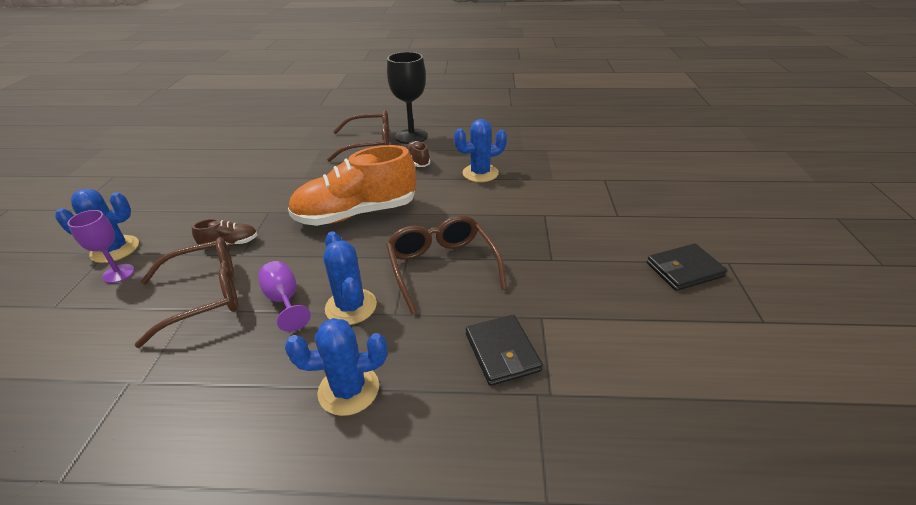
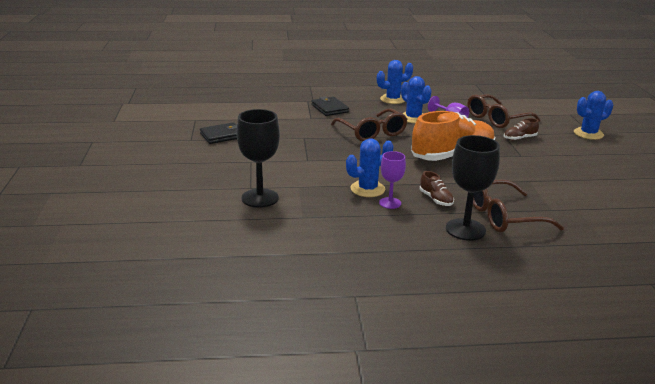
camera: 170 degrees right, 10 degrees down
(118, 273) = (562, 125): purple goblet -> purple goblet (390, 203)
(590, 167) = (260, 198): none -> black goblet

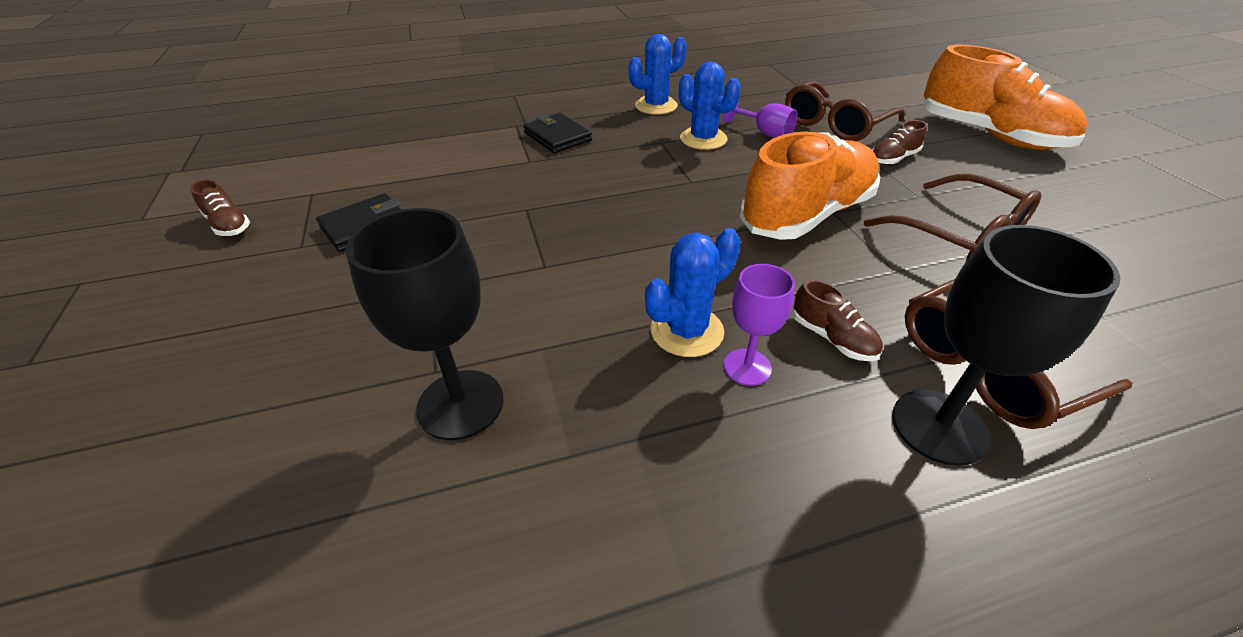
camera: 10 degrees left, 15 degrees up
(156, 128) = (229, 225): none -> brown shoe
(372, 132) = (646, 179): brown glasses -> brown glasses (959, 235)
(588, 134) = (989, 135): blue cactus -> orange shoe

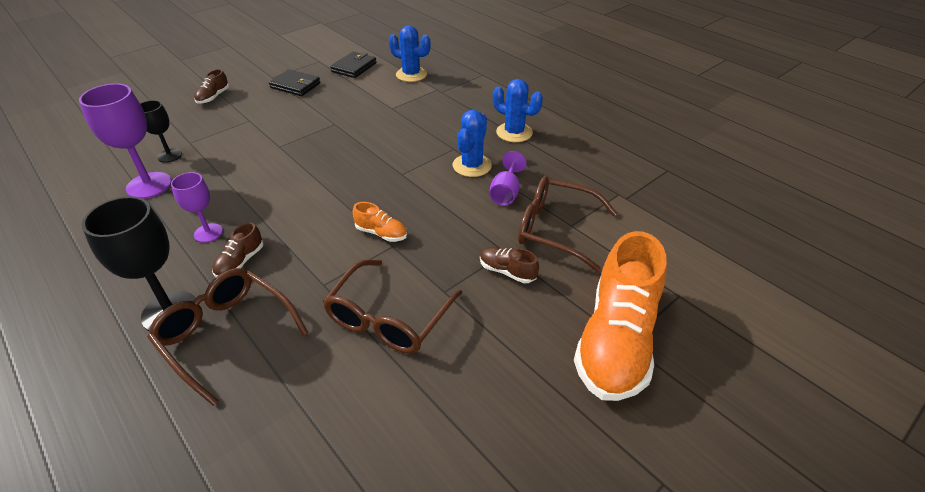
camera: 65 degrees right, 0 degrees up
(229, 225) = (282, 54): brown shoe -> brown shoe (213, 97)
(460, 404) = (169, 155): black goblet -> black goblet, size x0.59
(551, 442) = (149, 185): none -> purple goblet
(557, 137) = (431, 108): black wallet -> black wallet (354, 67)
(687, 331) = (234, 206): blue cactus -> blue cactus (411, 74)
(806, 215) = (381, 233): orange shoe -> orange shoe, size x0.42

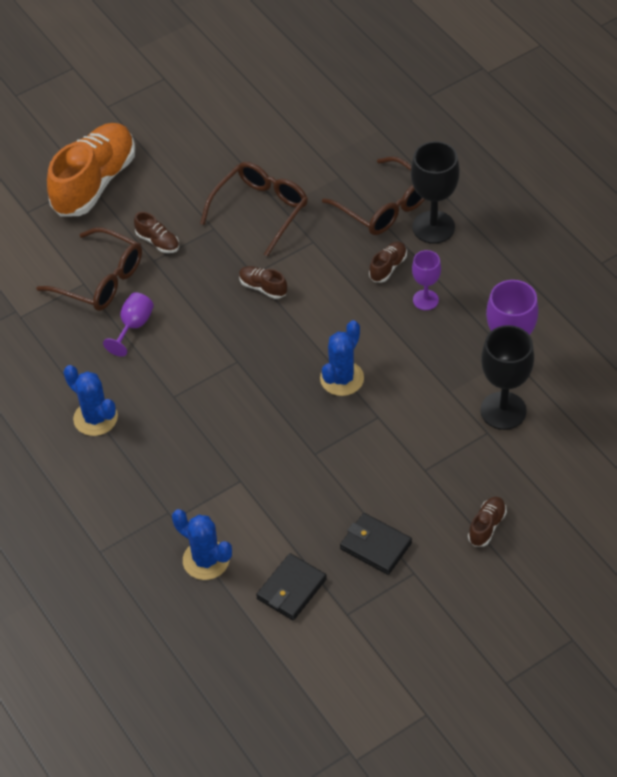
camera: 170 degrees left, 10 degrees up
(169, 155) = (503, 410): black goblet -> black goblet, size x1.69
(381, 233) = (263, 287): orange shoe -> brown shoe
(472, 166) = (159, 367): blue cactus -> blue cactus (342, 378)

